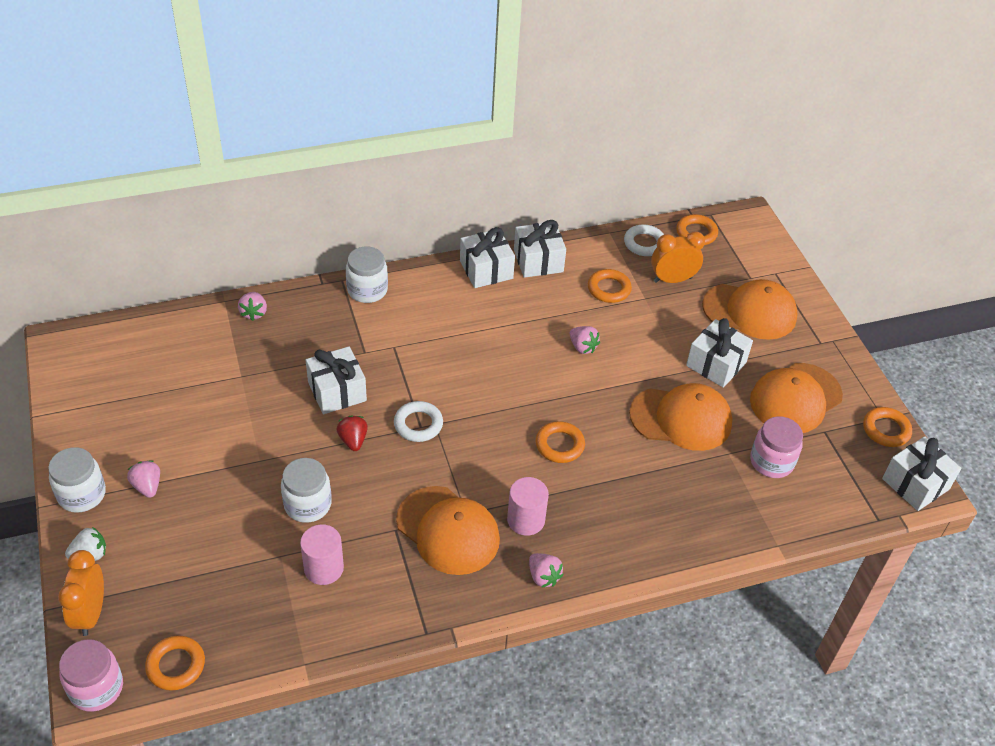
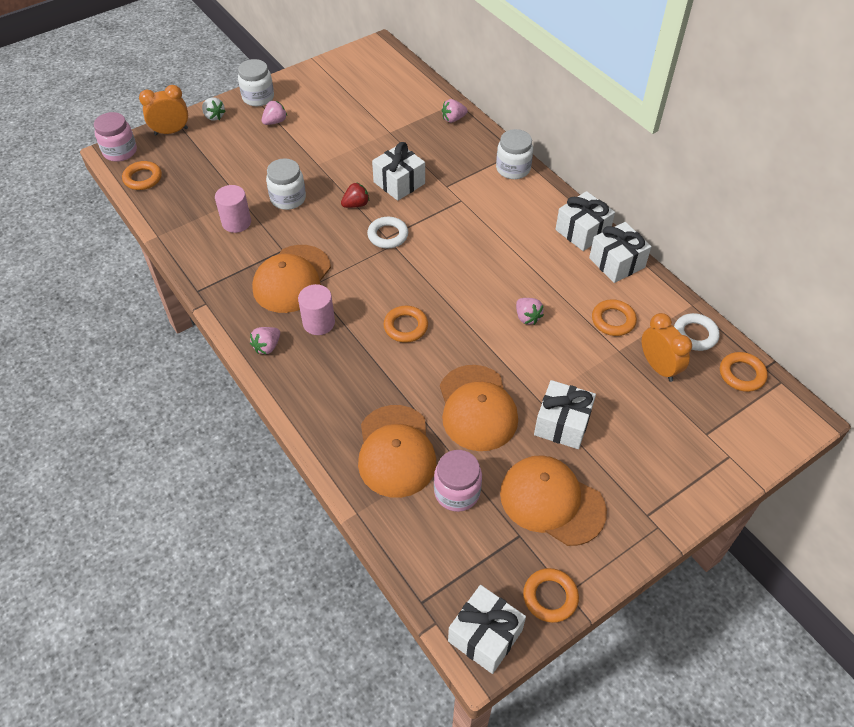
camera: 75 degrees right, 5 degrees up
(582, 347) = (527, 317): pink strawberry -> pink strawberry turned 60 degrees counterclockwise
(749, 311) = (654, 441): orange cap -> orange cap (396, 451)

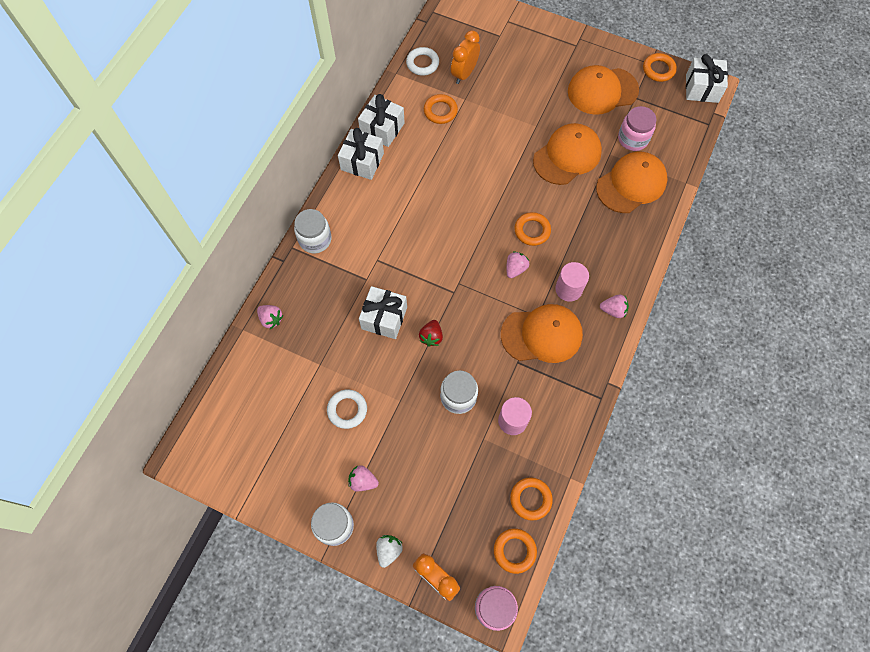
camera: 120 degrees left, 15 degrees up
(356, 204) = (431, 337): red strawberry -> red strawberry turned 105 degrees counterclockwise
(388, 235) = (451, 292): white ring -> white ring (347, 410)
(527, 317) = (472, 161): pink strawberry -> pink strawberry (515, 269)
(552, 501) = (602, 91): orange cap -> orange cap turned 75 degrees clockwise
(562, 424) = (545, 107): white gift -> none
(741, 374) = (440, 31): orange ring -> orange ring (530, 499)

